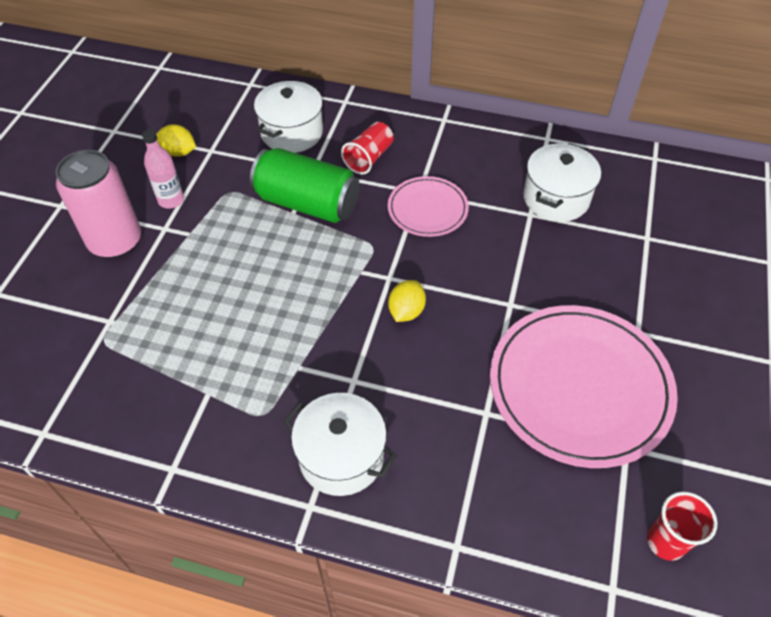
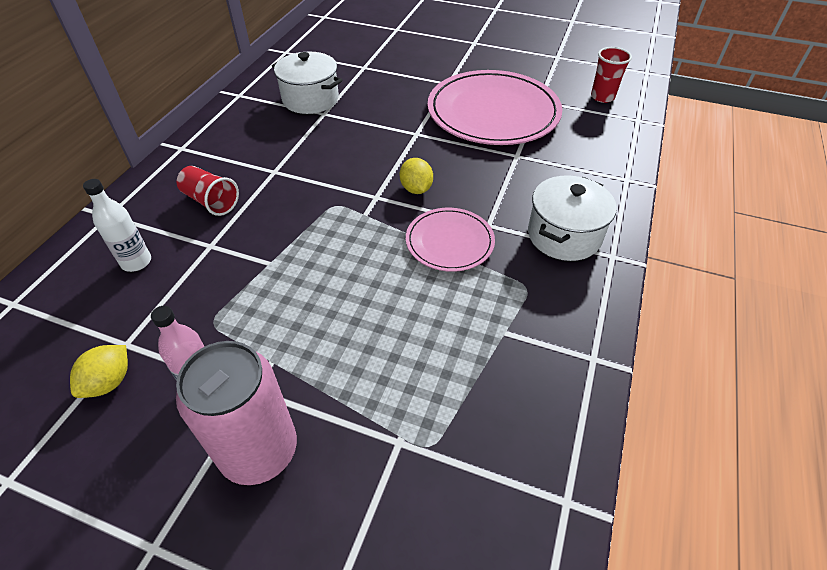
camera: 85 degrees left, 5 degrees down
(292, 133) = (136, 262): white pot -> white bottle
(307, 203) = (259, 251): green can -> none
(406, 311) = (416, 189): yellow lemon -> yellow lemon turned 45 degrees clockwise
(427, 209) = (298, 167): pink plate -> pink plate (449, 242)

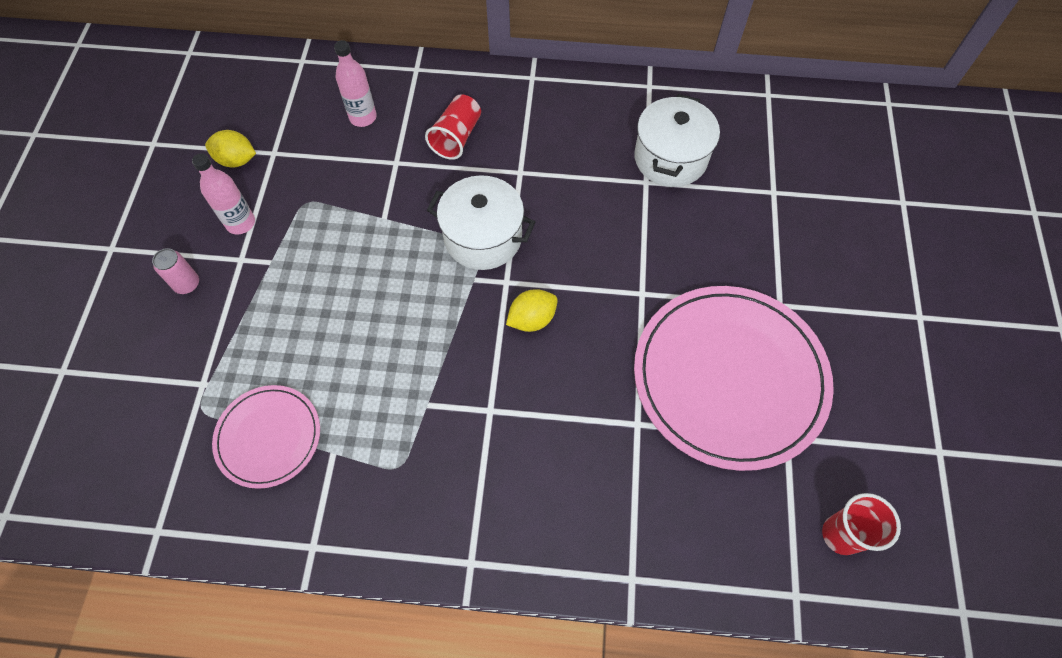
camera: 75 degrees right, 15 degrees up
(136, 262) = (363, 117): white bottle -> pink bottle
(259, 450) = (187, 284): pink can -> pink can, size x0.43
(449, 242) = (451, 374): pink plate -> pink plate (268, 437)
(564, 235) = (493, 500): white pot -> white pot (483, 238)

